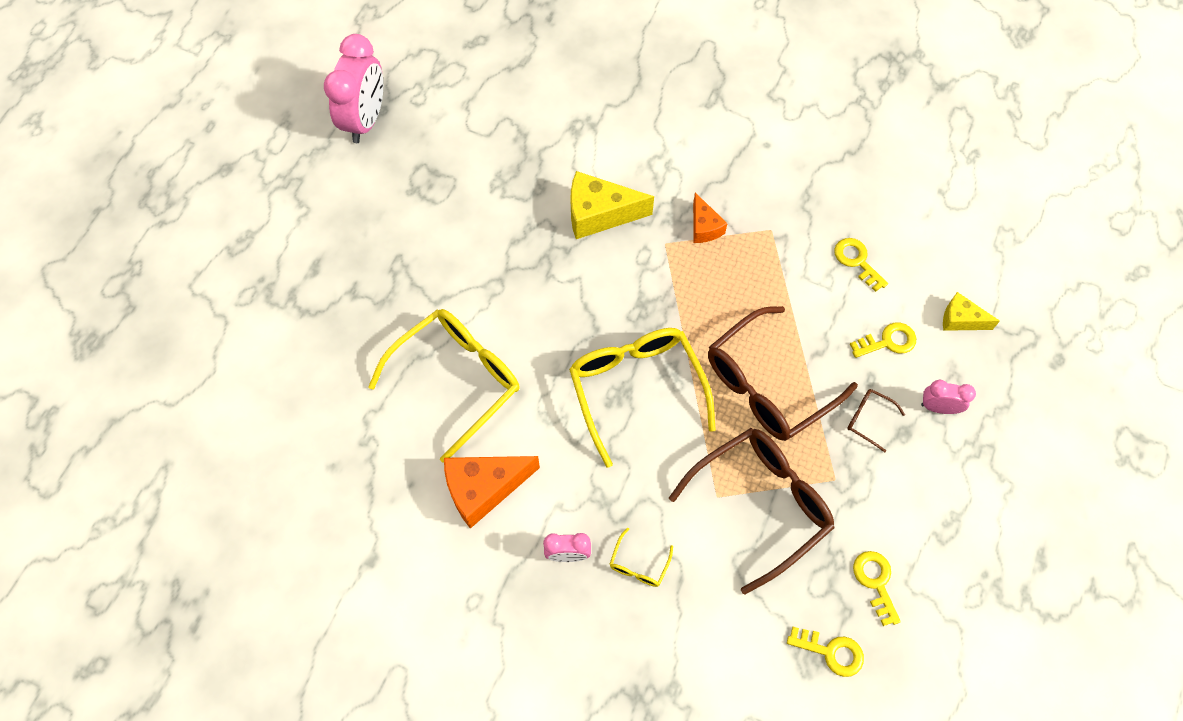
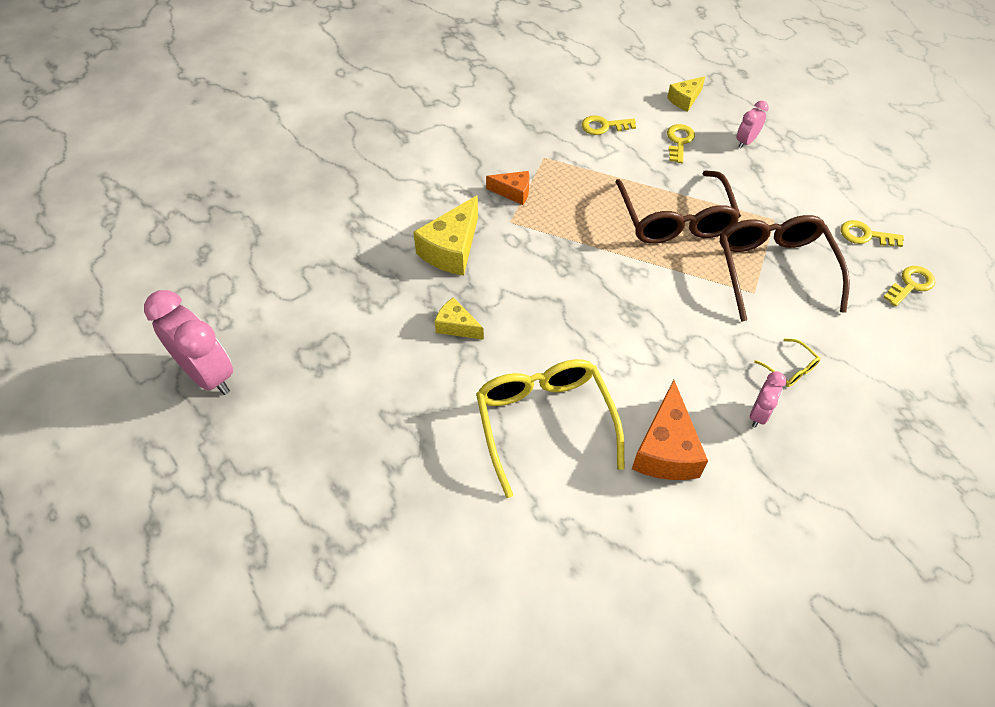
camera: 60 degrees left, 10 degrees down
(516, 263) = (456, 326): none -> yellow cheese
(636, 389) = (631, 299): yellow glasses -> none
(868, 419) = (735, 180): brown glasses -> none

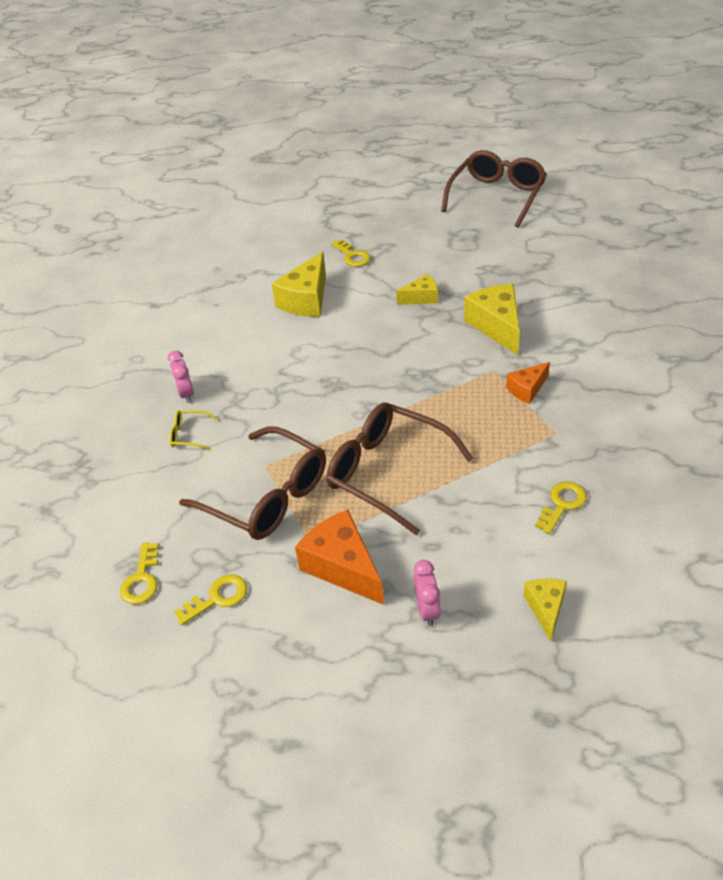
camera: 135 degrees right, 10 degrees down
(208, 374) = (497, 196): pink clock -> brown glasses
(544, 422) = (306, 300): yellow glasses -> yellow cheese
(666, 449) = (224, 338): orange cheese -> orange cheese (342, 566)
(679, 141) = (482, 550): yellow key -> yellow key (352, 256)

